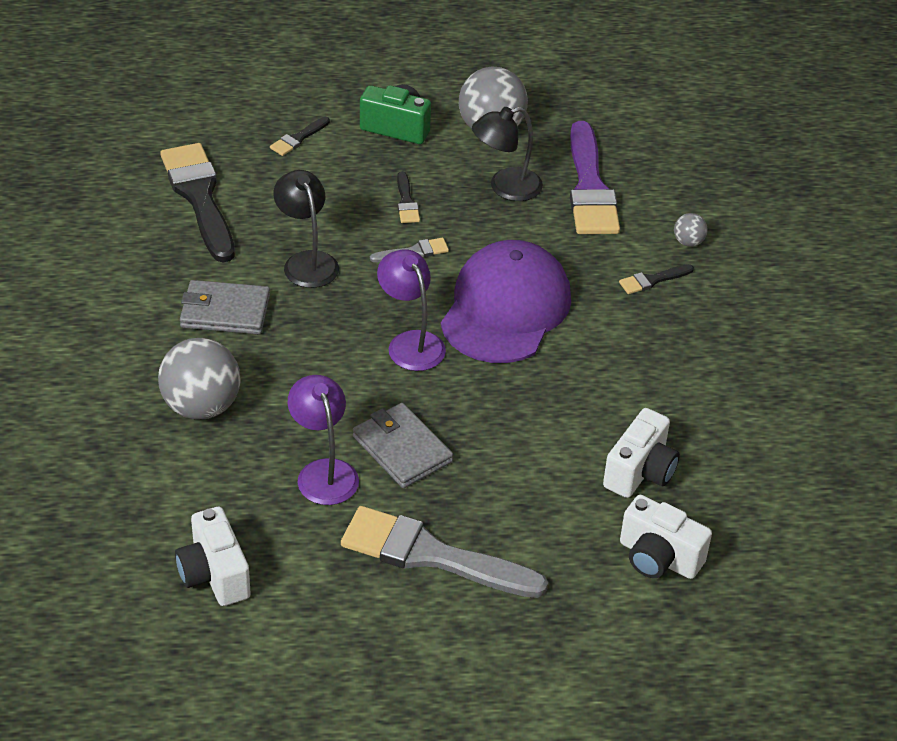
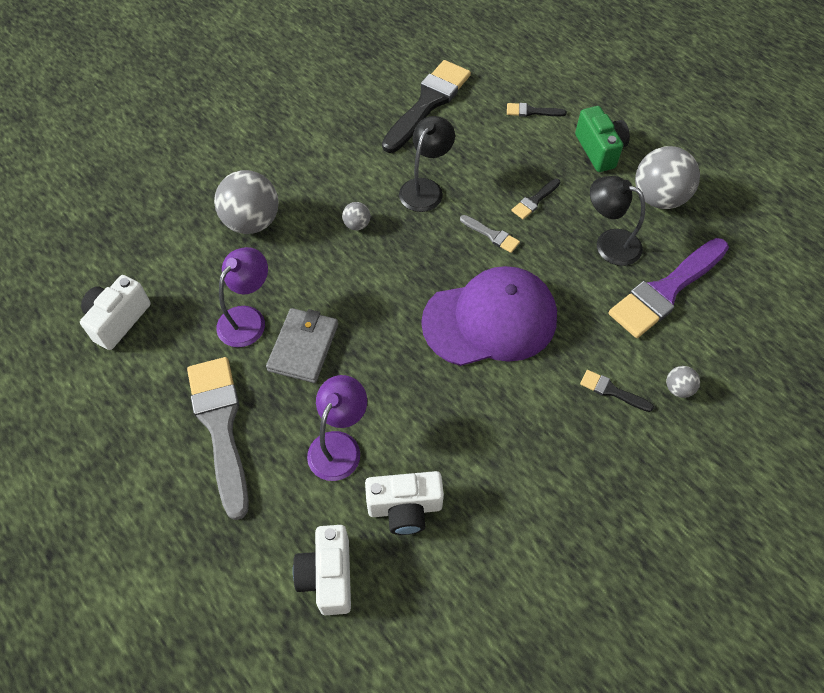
camera: 55 degrees right, 15 degrees up
(225, 311) = (342, 179): grey wallet -> none
(296, 333) = (357, 225): none -> grey ball
(410, 342) = (405, 288): purple lamp -> purple lamp (339, 445)

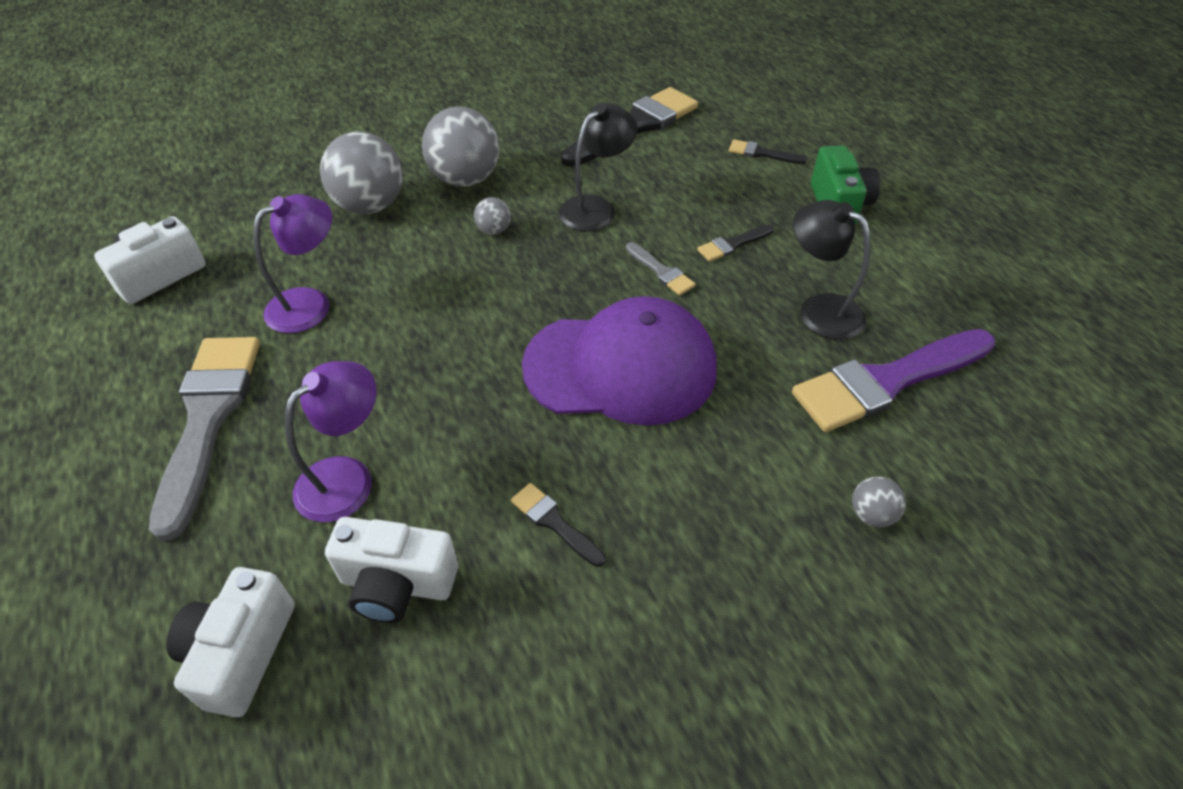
camera: 15 degrees right, 10 degrees down
(303, 347) = (361, 349): grey wallet -> none
(612, 391) = (766, 495): black brush -> black brush (554, 522)
(658, 198) = (905, 270): grey ball -> grey ball (465, 179)

